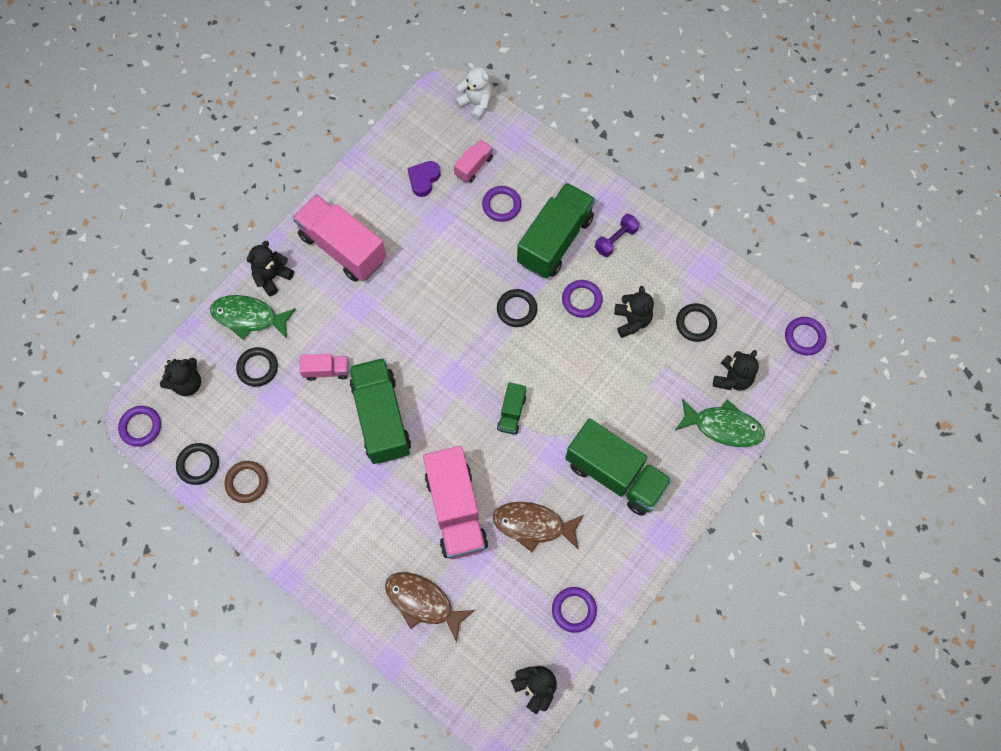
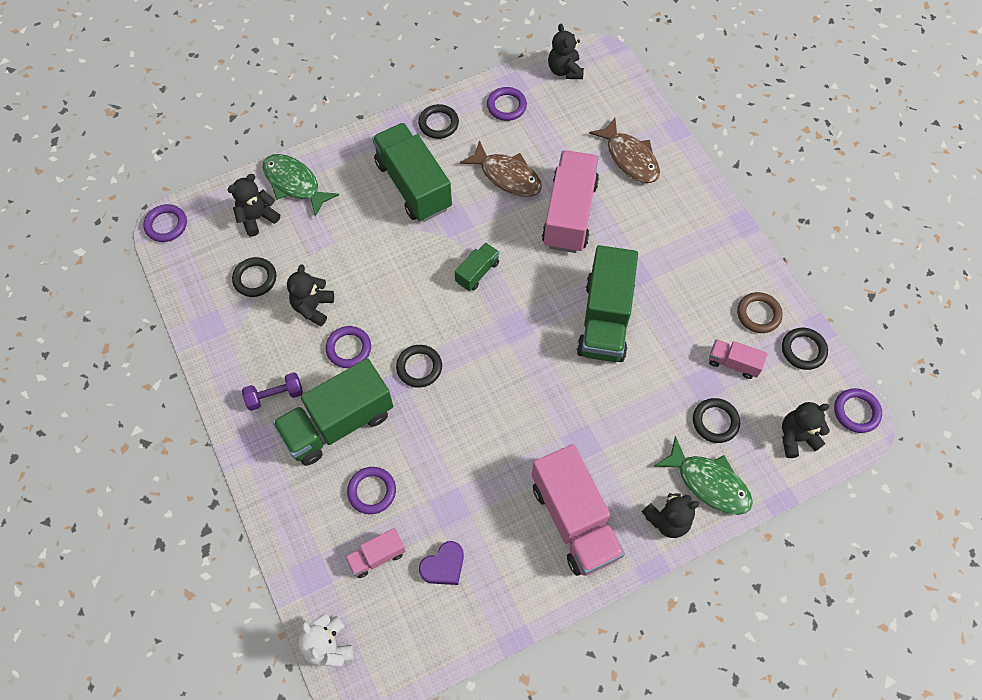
camera: 155 degrees left, 5 degrees down
(326, 370) = (643, 388): pink truck -> pink truck (733, 363)
(630, 556) = (438, 124): none -> black ring

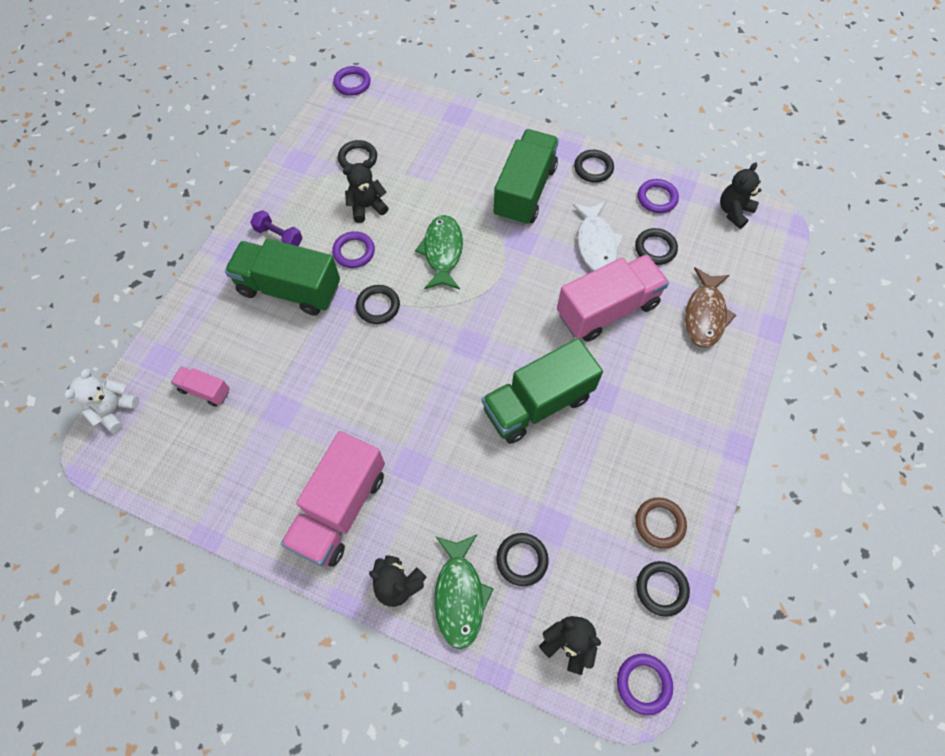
camera: 50 degrees right, 0 degrees up
(257, 218) = (406, 125): black teddy bear -> none
(294, 184) = (453, 124): green fish -> green fish (442, 252)
(372, 491) = (253, 349): purple ring -> none
(443, 566) = (230, 441): purple heart -> none
(477, 272) = (492, 285): green truck -> none
(507, 176) = (596, 243): brown fish -> white fish
(548, 143) = (655, 248): none -> black ring
(733, 363) = (591, 535): pink truck -> none

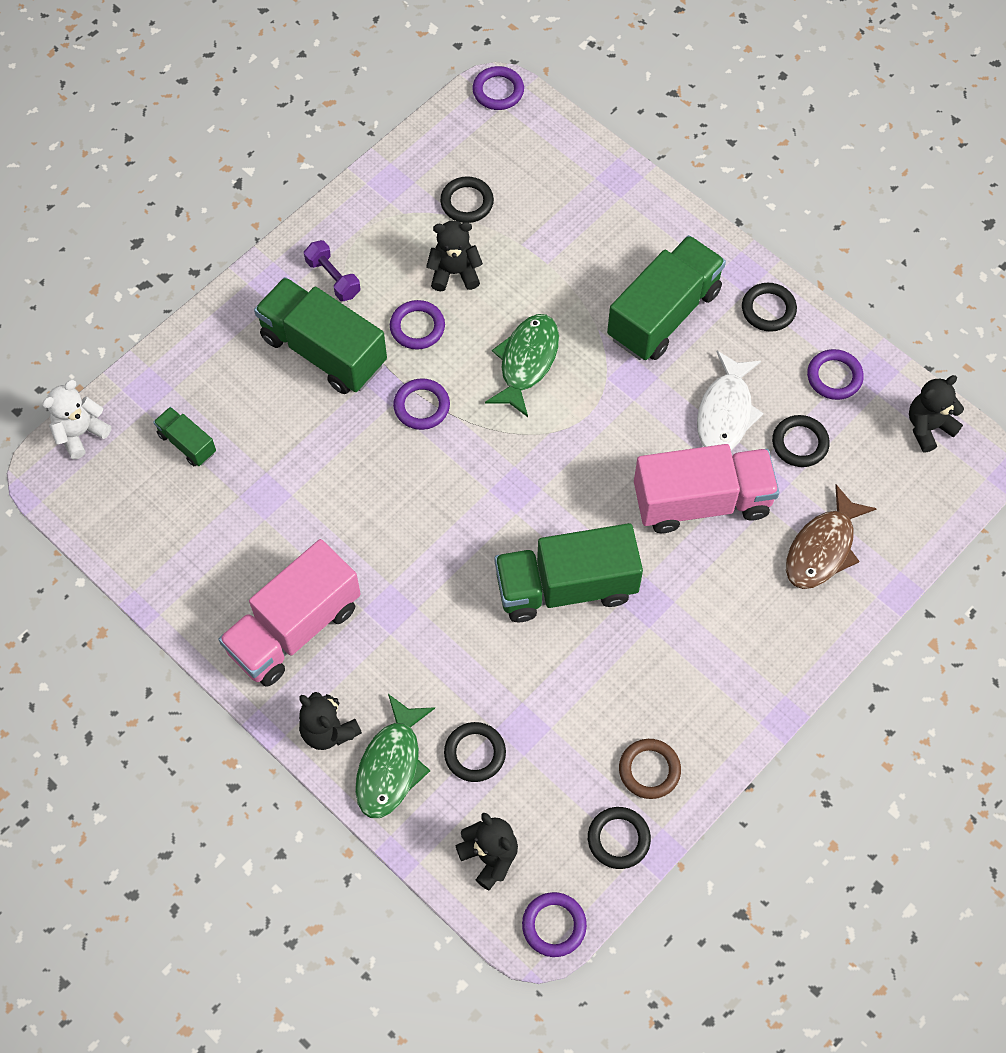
camera: 20 degrees right, 0 degrees up
(205, 390) = (187, 443): pink truck -> green truck
(378, 306) = (421, 406): black ring -> purple ring

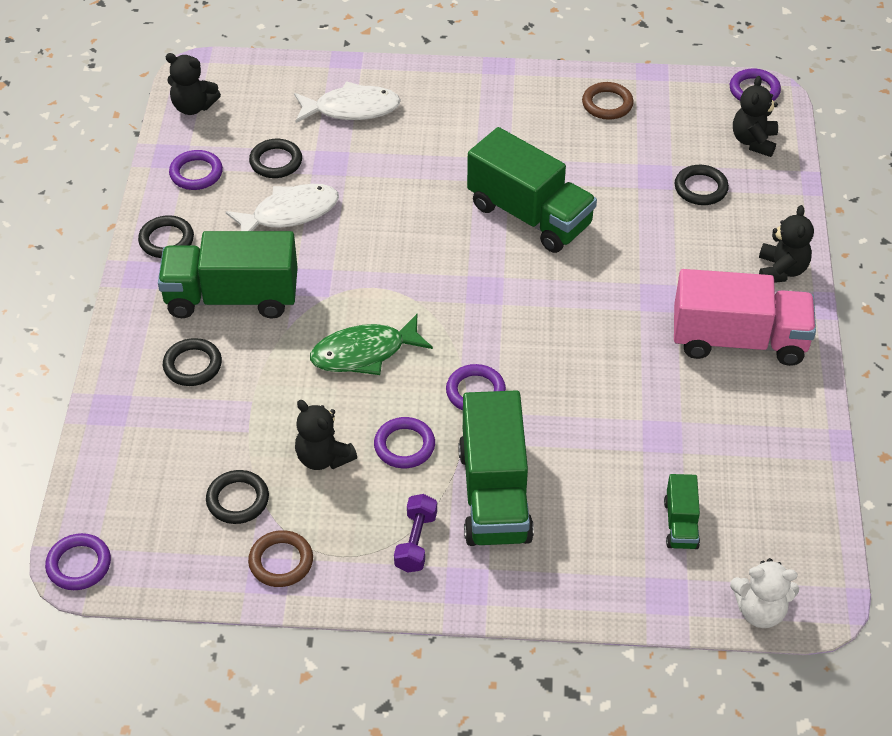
camera: 130 degrees left, 15 degrees down
(391, 765) = (761, 223): green fish -> none
(393, 195) = (281, 561): none -> brown ring
(618, 839) = (667, 93): black ring -> black ring (192, 365)
(701, 501) = (381, 185): pink truck -> none
(823, 548) = (351, 109): brown fish -> white fish

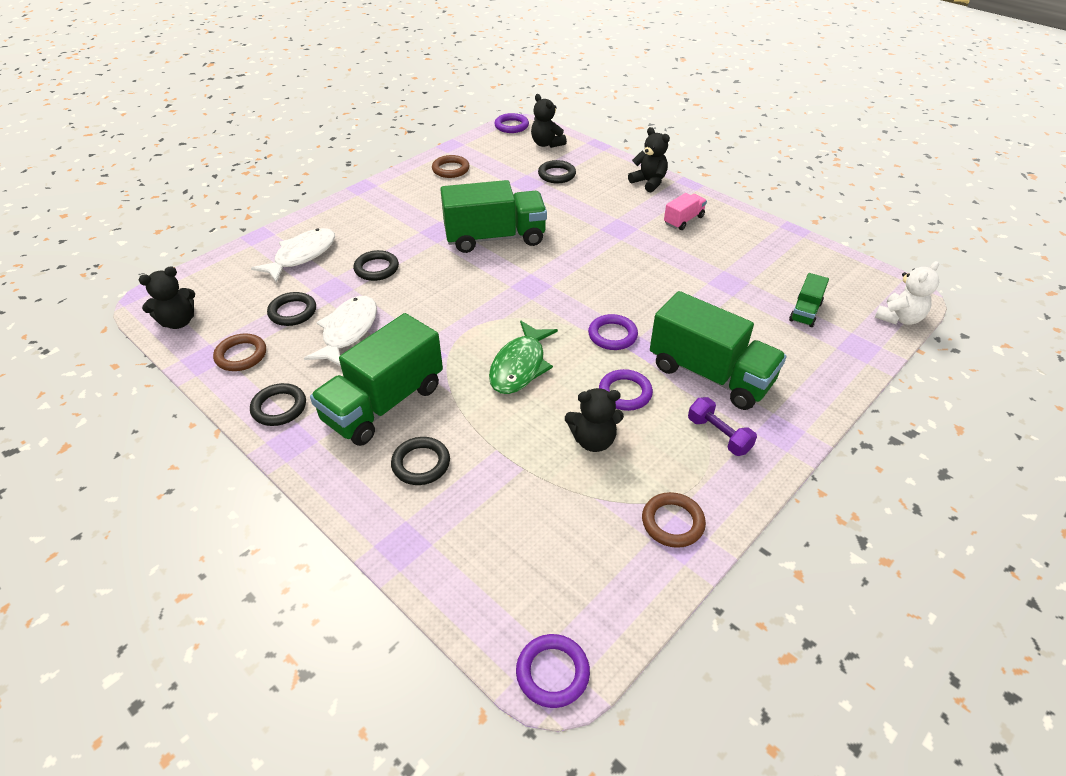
camera: 50 degrees left, 5 degrees down
(196, 173) = (241, 355): purple ring -> brown ring
(238, 500) = (585, 514): black ring -> black ring (376, 268)
(680, 524) = (805, 312): green truck -> green truck turned 75 degrees clockwise
(738, 340) = (683, 220): pink truck -> pink truck, size x0.48

